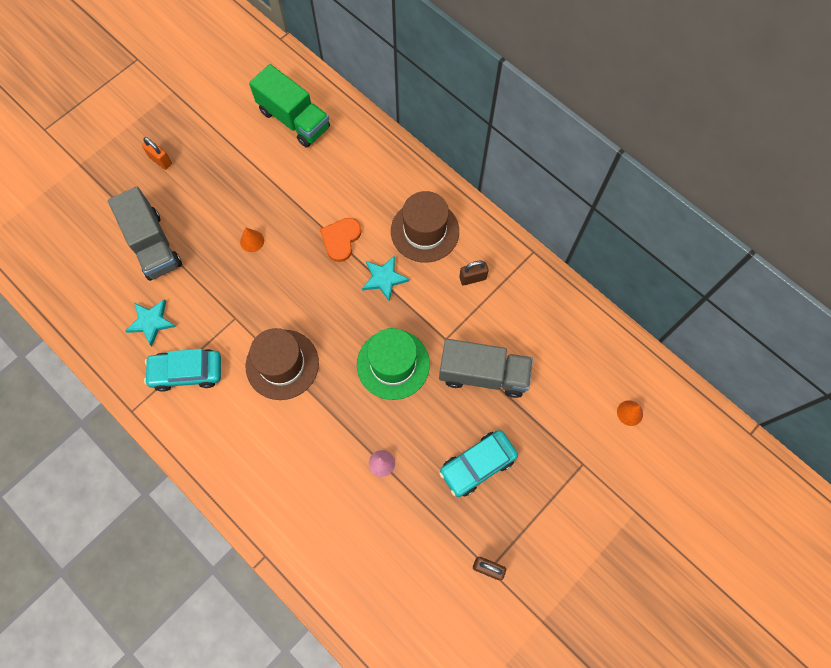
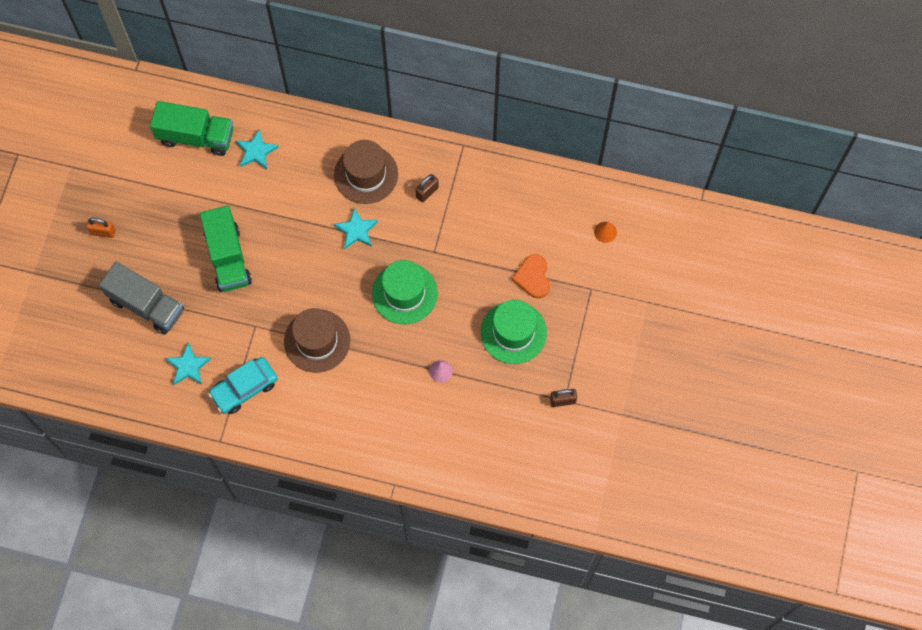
camera: 30 degrees left, 0 degrees up
(252, 241) = (228, 258): orange cone -> green truck
(338, 159) = (256, 151): none -> turquoise star
(341, 239) = (301, 217): orange heart -> orange heart (533, 277)
(477, 465) = (513, 332): turquoise car -> green hat
(483, 374) = (479, 263): grey truck -> none

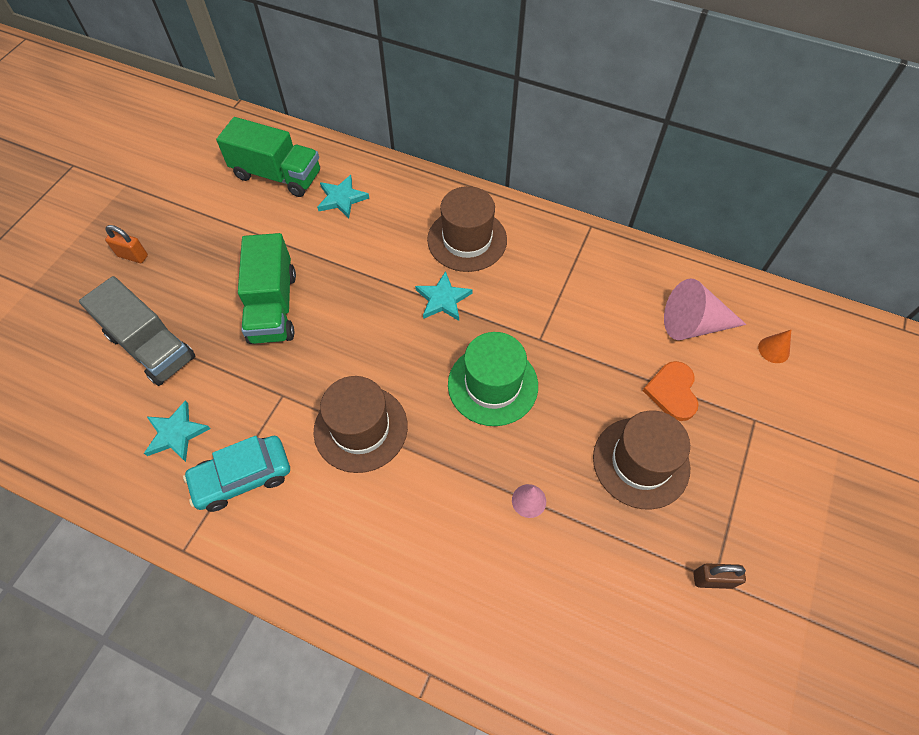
camera: 10 degrees right, 10 degrees down
(427, 192) = (540, 269): brown padlock -> none
(513, 332) = (641, 462): green hat -> brown hat
(547, 221) = (694, 324): none -> pink cone

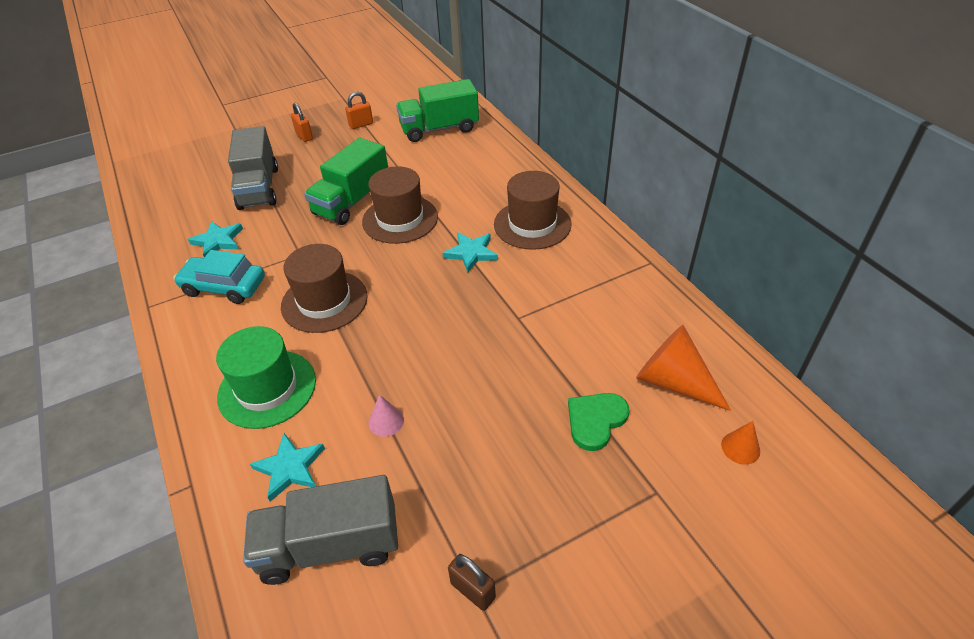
camera: 40 degrees right, 15 degrees down
(184, 210) = (361, 124): none -> orange padlock
(277, 175) = (439, 129): green truck -> green truck turned 105 degrees clockwise
(342, 198) = (468, 160): turquoise star -> turquoise star (290, 468)
(493, 385) = (446, 327): green hat -> green hat (267, 388)
(590, 629) = (330, 546): none -> grey truck
(641, 462) = (507, 455): brown hat -> brown hat (400, 219)
(672, 392) = (595, 420): orange heart -> green heart
(694, 324) = (673, 382): pink cone -> orange cone

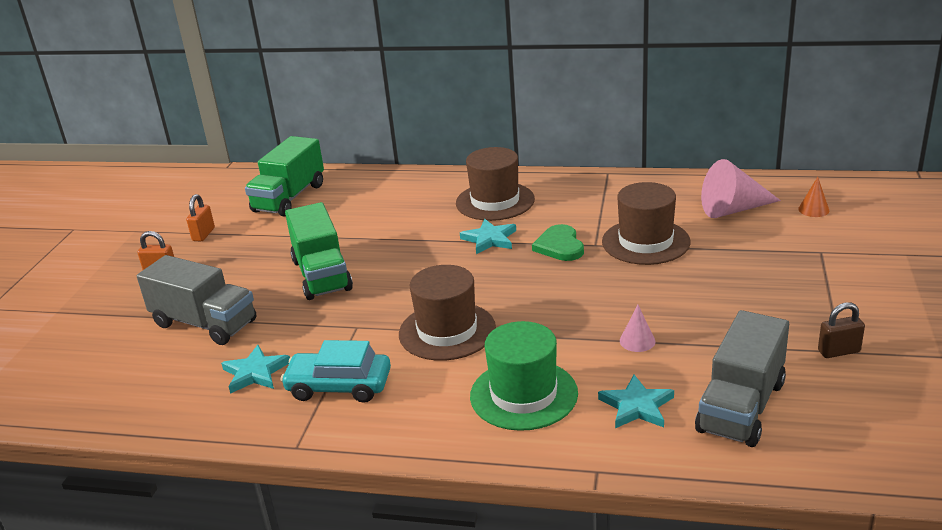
camera: 50 degrees left, 15 degrees down
(224, 287) = (339, 386): turquoise car -> turquoise car turned 45 degrees clockwise
(400, 219) = (390, 258): brown hat -> brown hat (645, 242)
(595, 420) = (736, 250): green heart -> green heart (560, 246)
(673, 382) = (733, 209): orange cone -> pink cone

